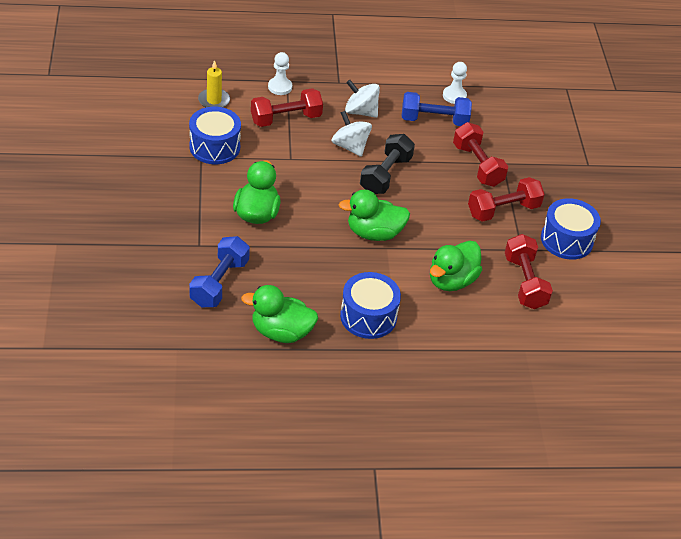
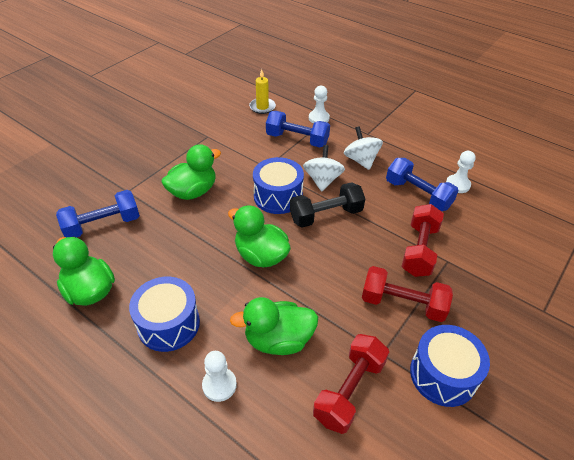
camera: 45 degrees right, 0 degrees up
(214, 147) = (224, 134): blue drum -> blue drum (278, 196)
(286, 119) = (297, 139): red dumbbell -> blue dumbbell
(447, 329) = (219, 385): none -> white pawn

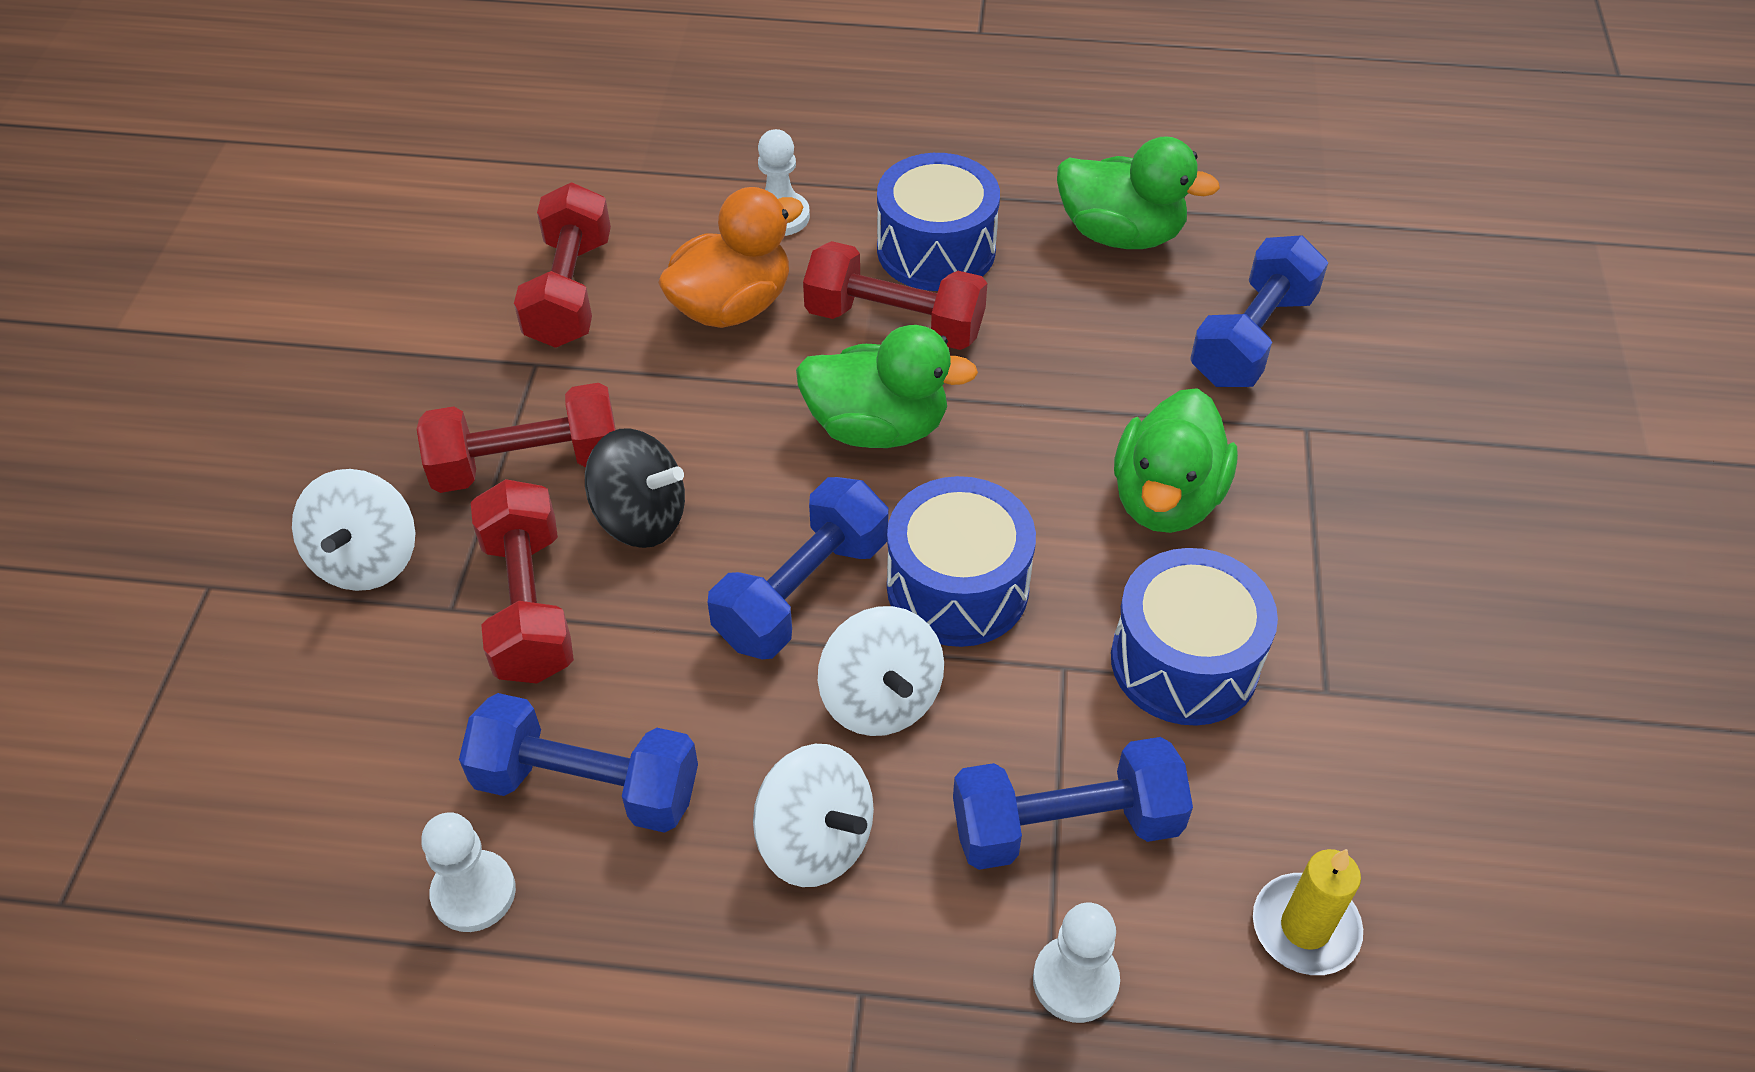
camera: 150 degrees right, 5 degrees up
(218, 296) = (894, 323): none -> red dumbbell
(278, 340) = (732, 306): green duck -> orange duck
(326, 215) = (802, 591): black dumbbell -> blue dumbbell
(367, 262) = (641, 518): none -> black spinning top
(443, 374) = (413, 377): blue drum -> blue drum (1184, 661)
(477, 293) = (367, 559): none -> white spinning top

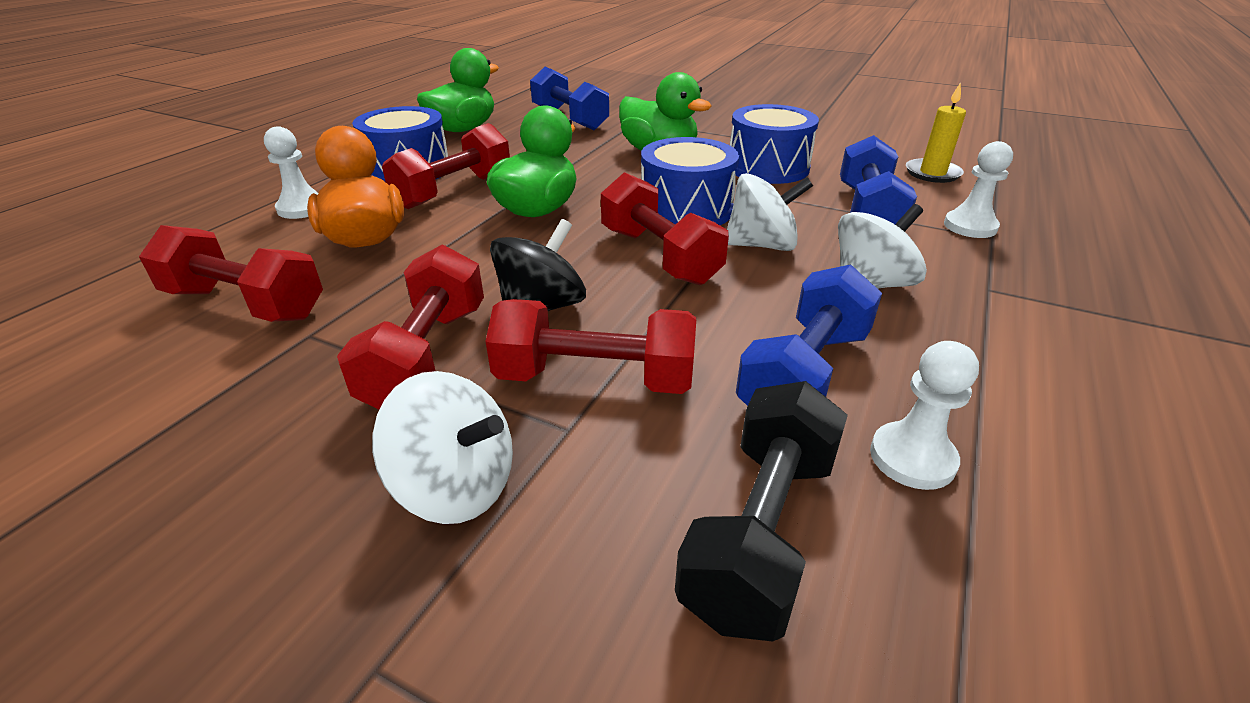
camera: 70 degrees left, 15 degrees down
(357, 778) = (760, 532): none -> black dumbbell
(802, 591) = (659, 256): blue dumbbell -> red dumbbell

